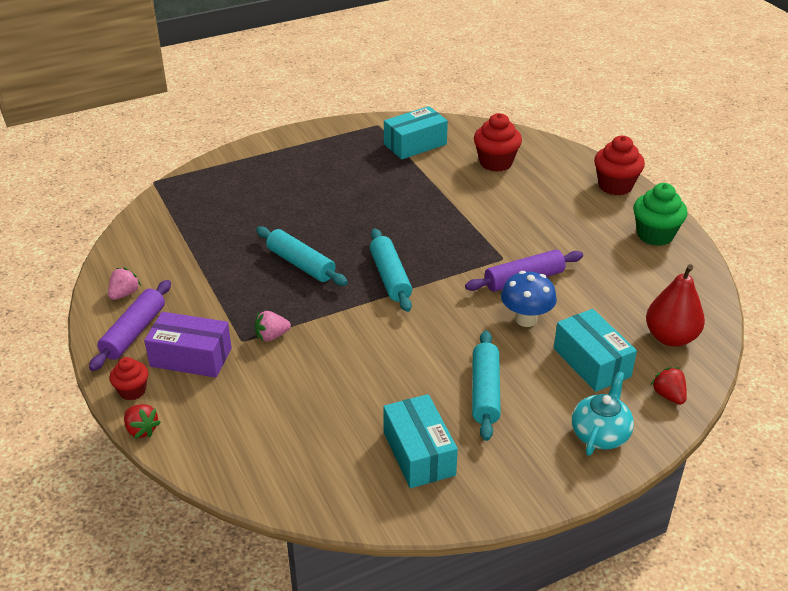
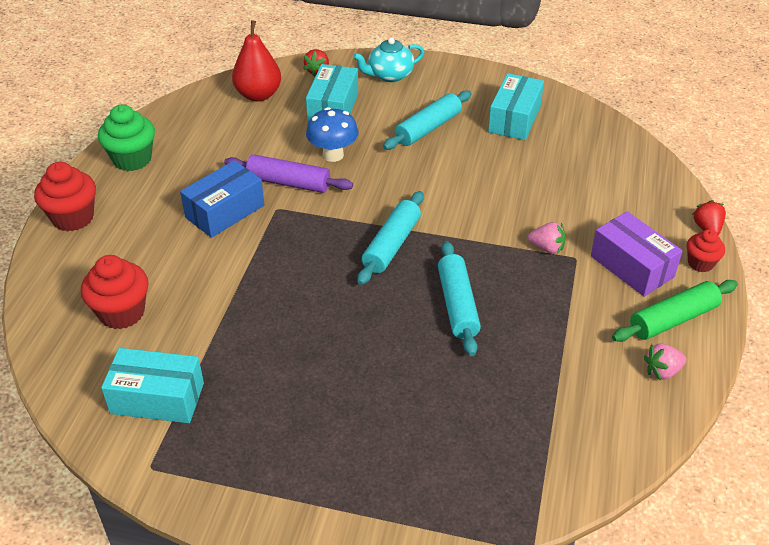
camera: 140 degrees left, 5 degrees up
(134, 332) = (673, 319): purple rolling pin -> green rolling pin
(533, 238) = (225, 211): none -> blue box

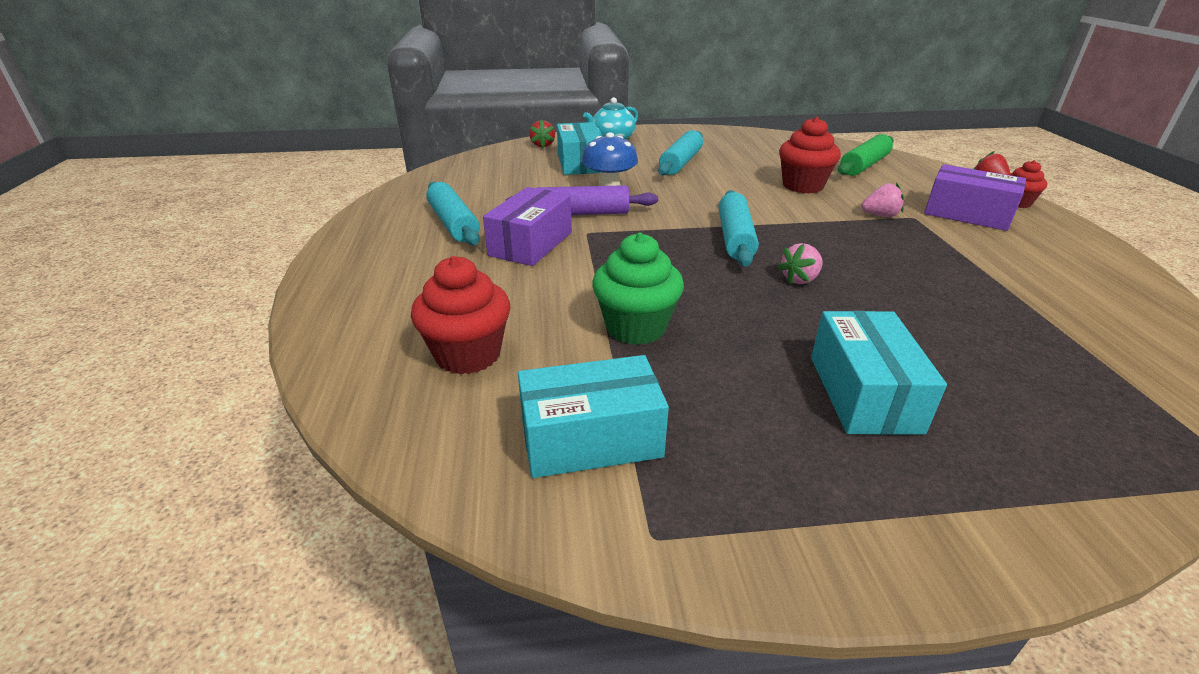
camera: 20 degrees left, 10 degrees down
(73, 218) = (342, 279): red cupcake -> red cupcake (802, 186)
(132, 159) = (389, 223): green cupcake -> green cupcake (636, 327)
(225, 211) = (531, 244): blue box -> purple box
(258, 95) = (497, 165): red pear -> none
(458, 305) = (854, 268): turquoise rolling pin -> turquoise rolling pin (454, 224)
(514, 119) = (748, 149): turquoise box -> turquoise box (863, 393)
(662, 371) = (1105, 277): pink strawberry -> pink strawberry (800, 279)
(673, 319) = (1054, 240): green rolling pin -> green rolling pin (864, 165)

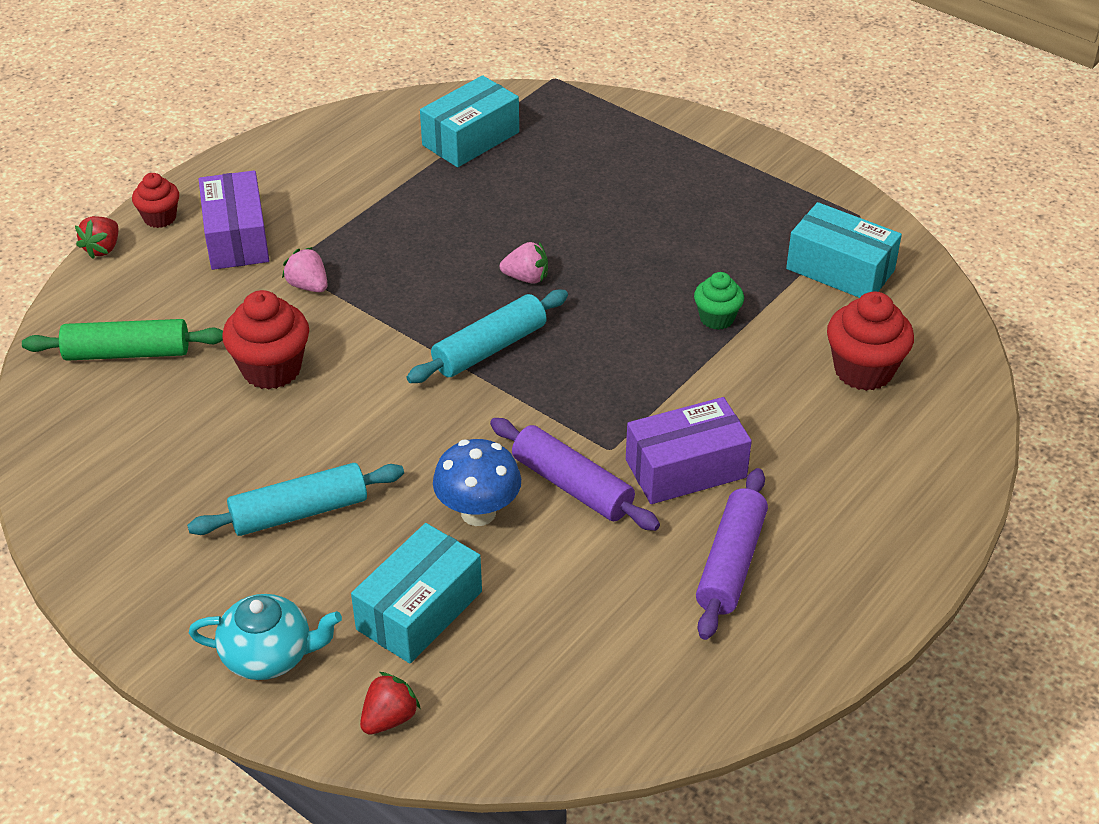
camera: 135 degrees left, 10 degrees up
(454, 224) = (730, 563): turquoise rolling pin -> purple rolling pin
(636, 327) = (717, 318): green cupcake -> green cupcake, size x0.60
(863, 393) = (648, 198): turquoise box -> turquoise box (470, 139)

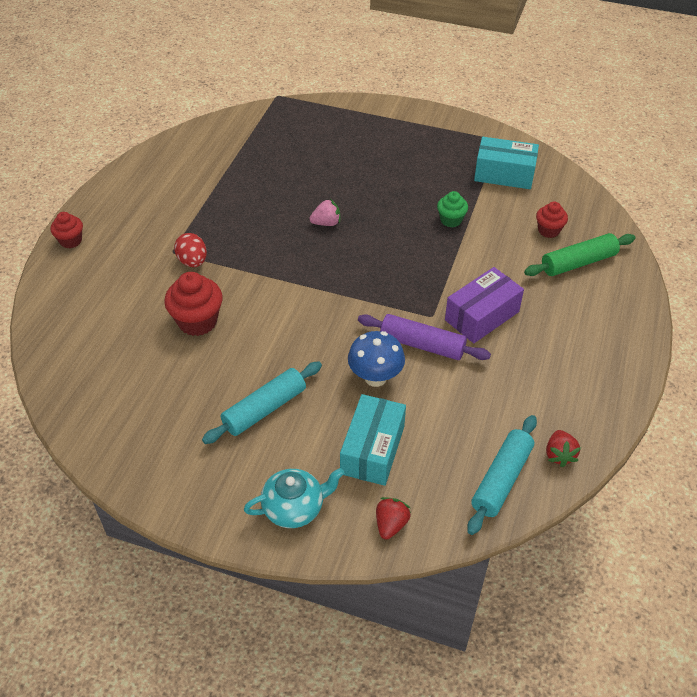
camera: 20 degrees left, 5 degrees up
(103, 248) = (42, 270): red strawberry -> red strawberry (559, 455)
(127, 353) = (96, 336): green rolling pin -> green rolling pin (578, 263)
(236, 237) = (129, 241): purple box -> none
(308, 286) = (193, 261): pink strawberry -> red egg
(470, 139) = (246, 144): turquoise box -> none
(490, 348) = (327, 273): turquoise rolling pin -> turquoise rolling pin (501, 479)
(730, 563) = (537, 366): purple rolling pin -> none
(863, 370) = (548, 230): red cupcake -> red cupcake, size x0.60

